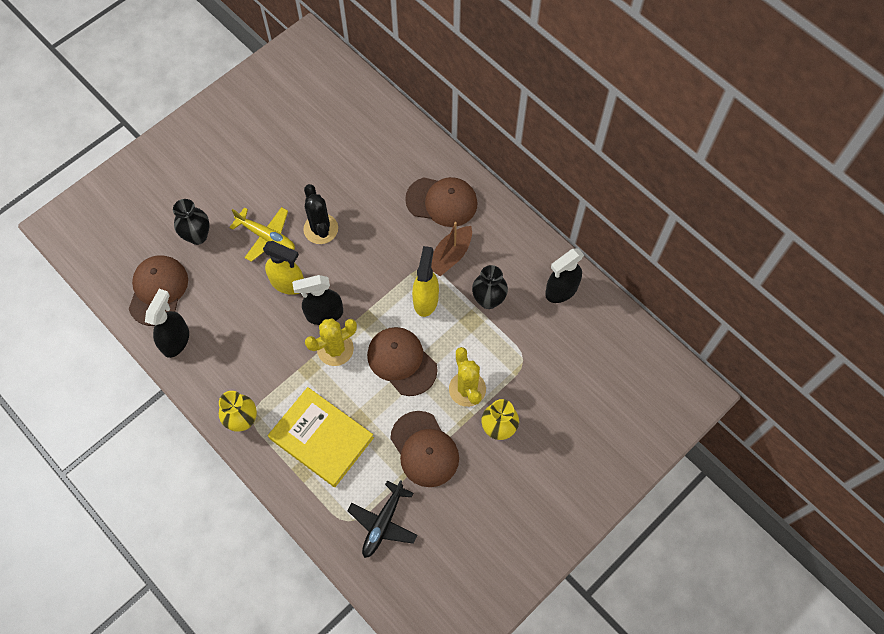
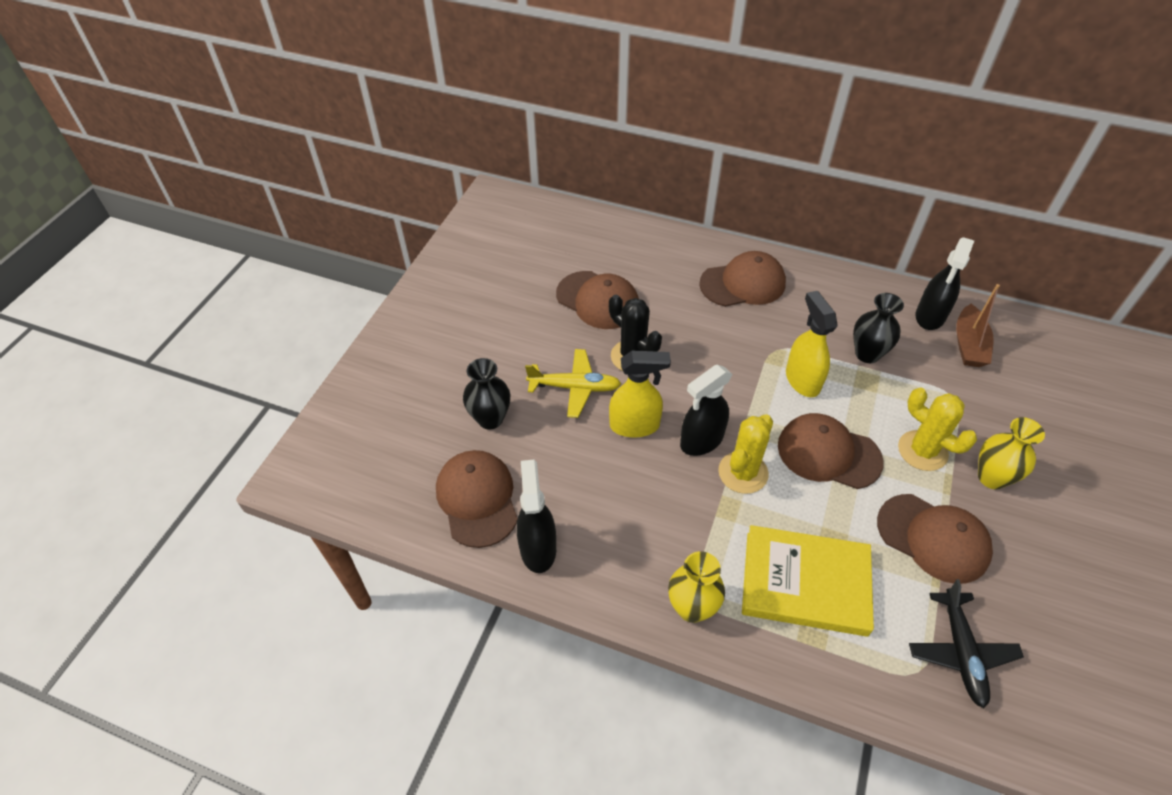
camera: 25 degrees left, 15 degrees down
(326, 171) = (598, 300): none -> brown cap
(450, 256) = (792, 329): brown boat -> brown boat (968, 345)

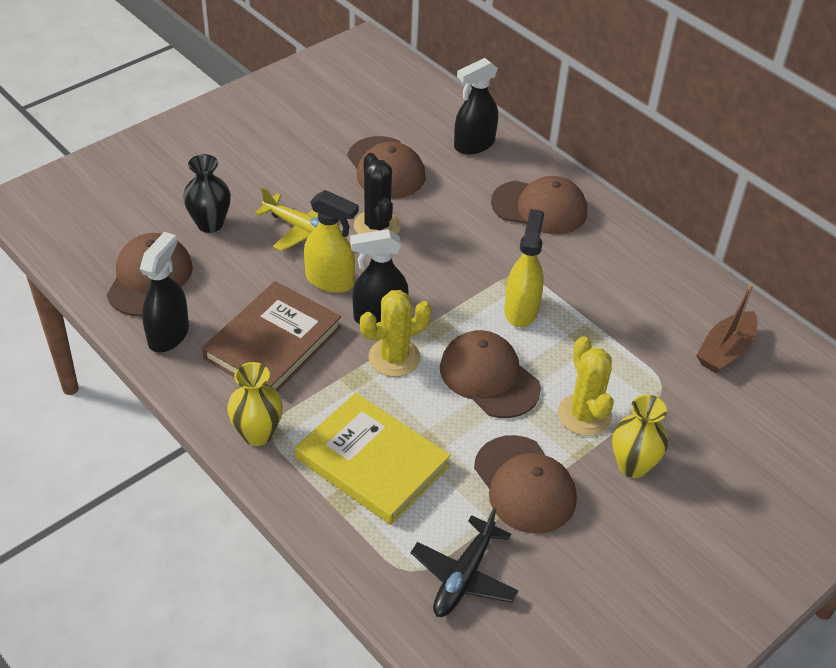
camera: 25 degrees right, 5 degrees down
(634, 509) = (273, 343): none -> brown book
(867, 354) = (608, 315): black vase -> none
(930, 316) = (708, 310): black spray bottle -> black spray bottle (474, 145)

